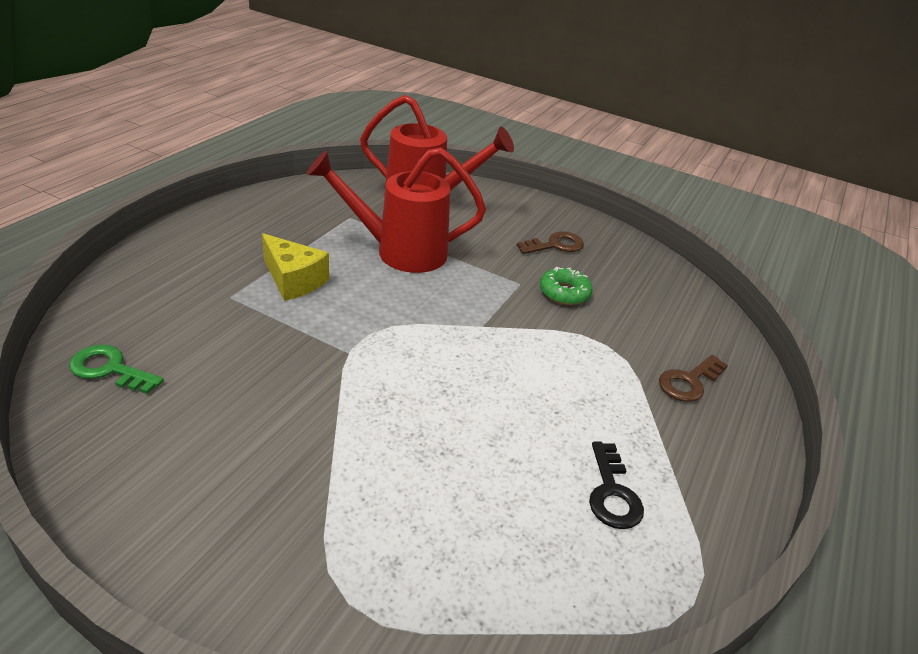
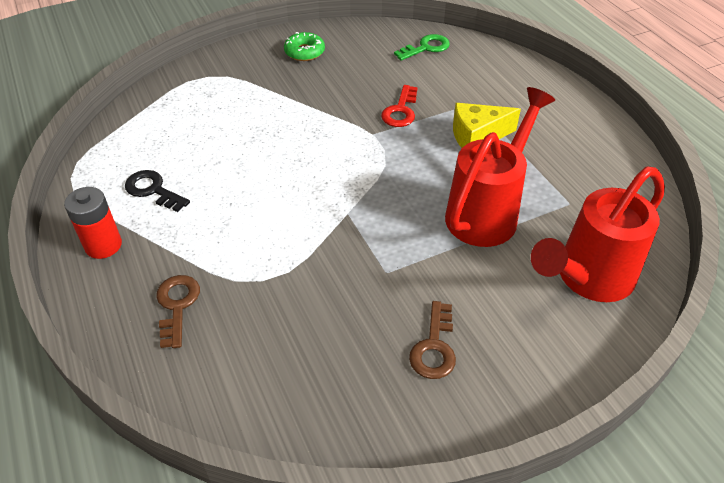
camera: 130 degrees right, 10 degrees up
(286, 345) = (400, 111): none -> red key
(564, 293) = (349, 297): green donut -> green donut (304, 52)
(713, 480) = (103, 245): none -> red battery

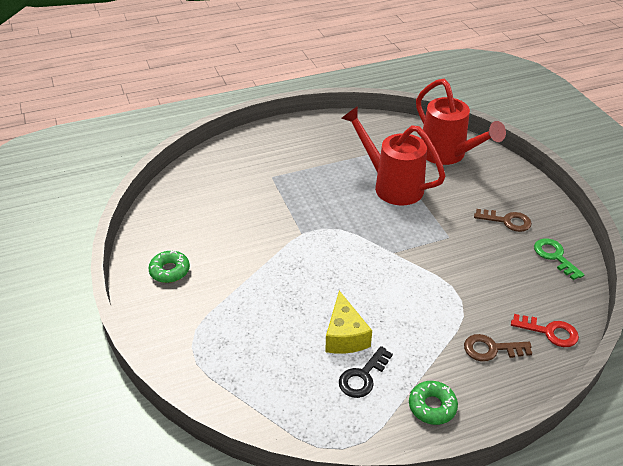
camera: 85 degrees left, 5 degrees down
(103, 245) = (432, 406): red battery -> green donut
(400, 111) = (275, 215): red key -> red key (550, 332)
(426, 48) = (188, 193): green key -> green key (554, 256)
(477, 136) = (312, 180): yellow cheese -> yellow cheese (345, 336)

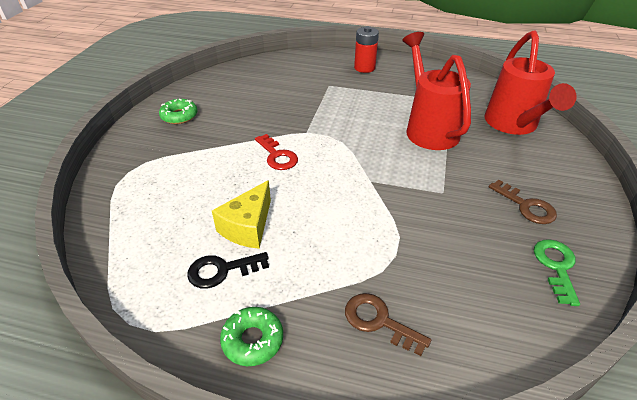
camera: 35 degrees right, 0 degrees up
(284, 144) = (364, 68): none -> red battery
(550, 332) = (471, 344): red key -> red key (277, 156)

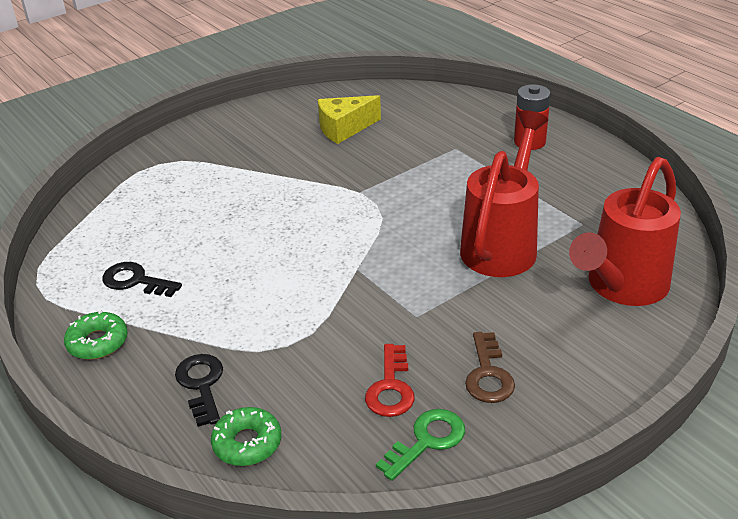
camera: 40 degrees right, 5 degrees down
(179, 116) = (259, 126): green donut -> green donut (247, 443)
(248, 227) = (195, 257): yellow cheese -> yellow cheese (344, 129)
(277, 156) = (300, 204): red key -> red key (391, 388)
(379, 321) = (201, 385): brown key -> black key

